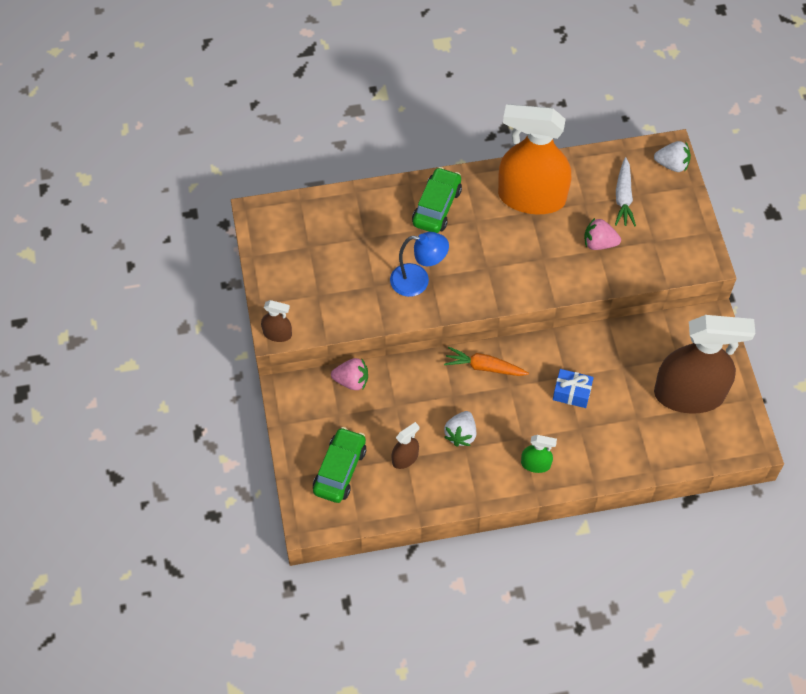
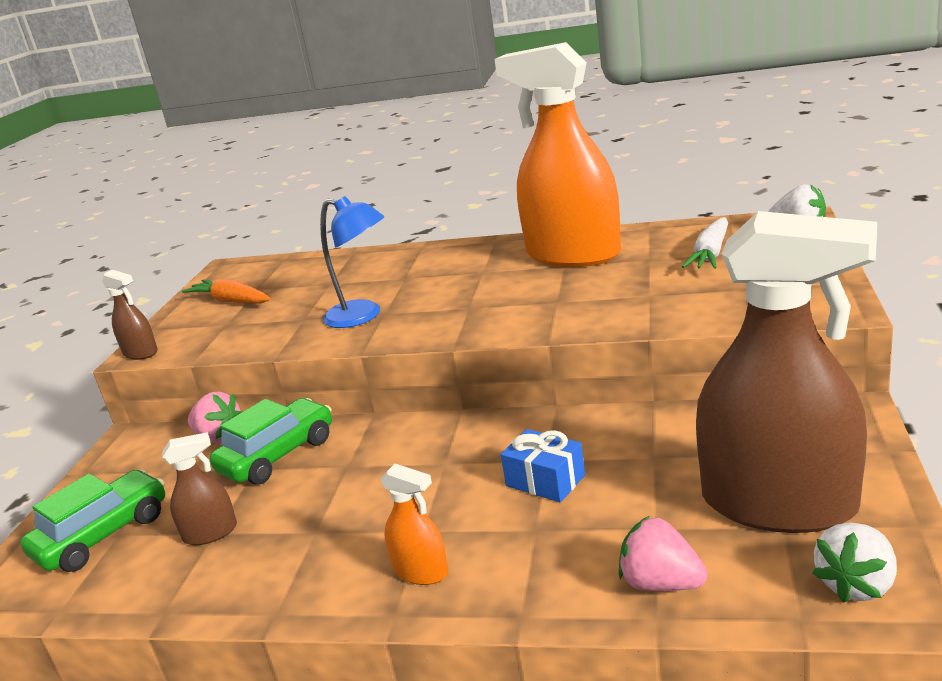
camera: 25 degrees right, 35 degrees down
(436, 206) = (440, 262): green car -> green car (278, 455)
(461, 434) = (322, 513): white strawberry -> white strawberry (856, 584)
(484, 367) = (419, 438): orange carrot -> orange carrot (231, 301)
(535, 464) = (421, 571): green spray bottle -> orange spray bottle
(599, 243) = (652, 289): pink strawberry -> pink strawberry (661, 583)

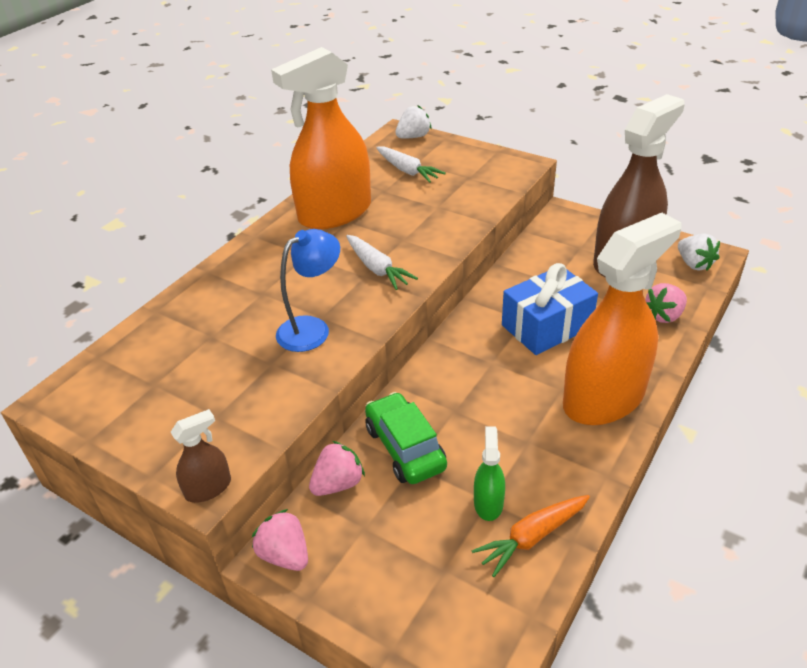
camera: 70 degrees left, 15 degrees up
(103, 535) = (438, 581): green car -> none
(132, 443) = (285, 555): none -> pink strawberry
(210, 533) = (488, 503): brown spray bottle -> green spray bottle
(231, 301) = (160, 407): orange carrot -> orange carrot (532, 537)
(421, 571) = (603, 398): orange spray bottle -> orange spray bottle, size x2.44
(486, 308) = (377, 269): none -> white carrot
(545, 481) = (546, 326): blue gift -> blue gift, size x1.72

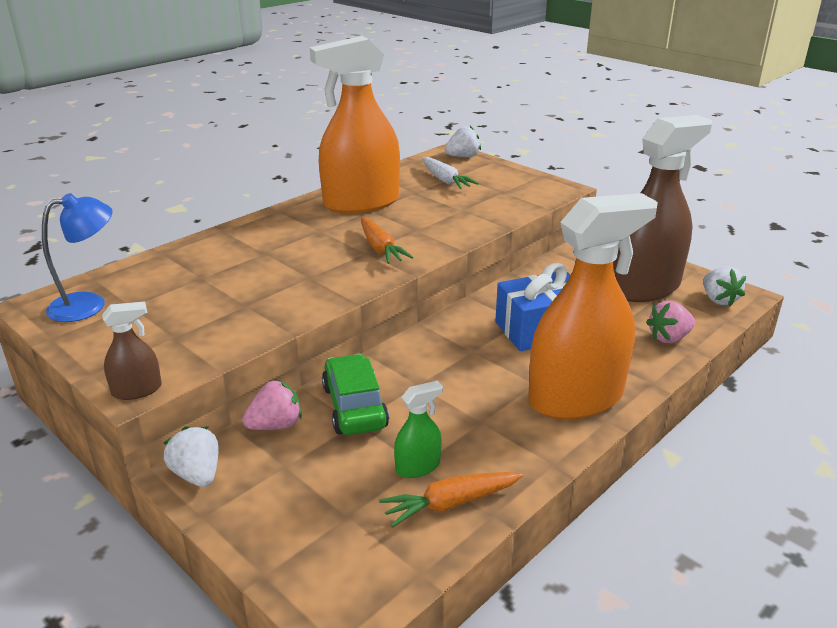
camera: 10 degrees right, 10 degrees down
(285, 555) = (197, 474): pink strawberry -> white strawberry
(312, 328) = (296, 284): blue lamp -> blue lamp (89, 305)
(377, 269) = (380, 248): white carrot -> orange carrot
(488, 503) = (418, 466): green spray bottle -> green spray bottle turned 45 degrees clockwise

